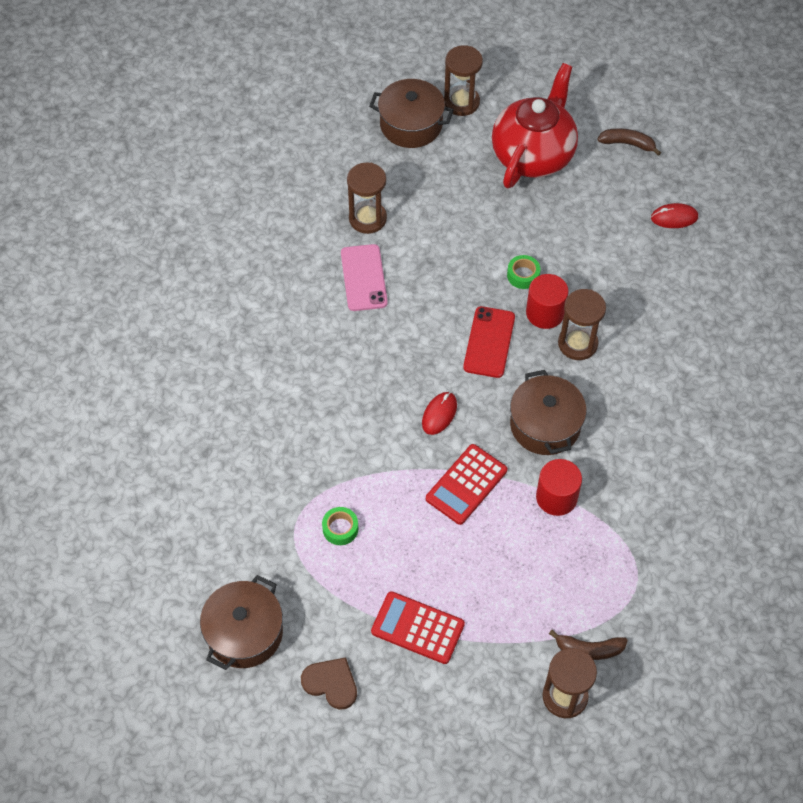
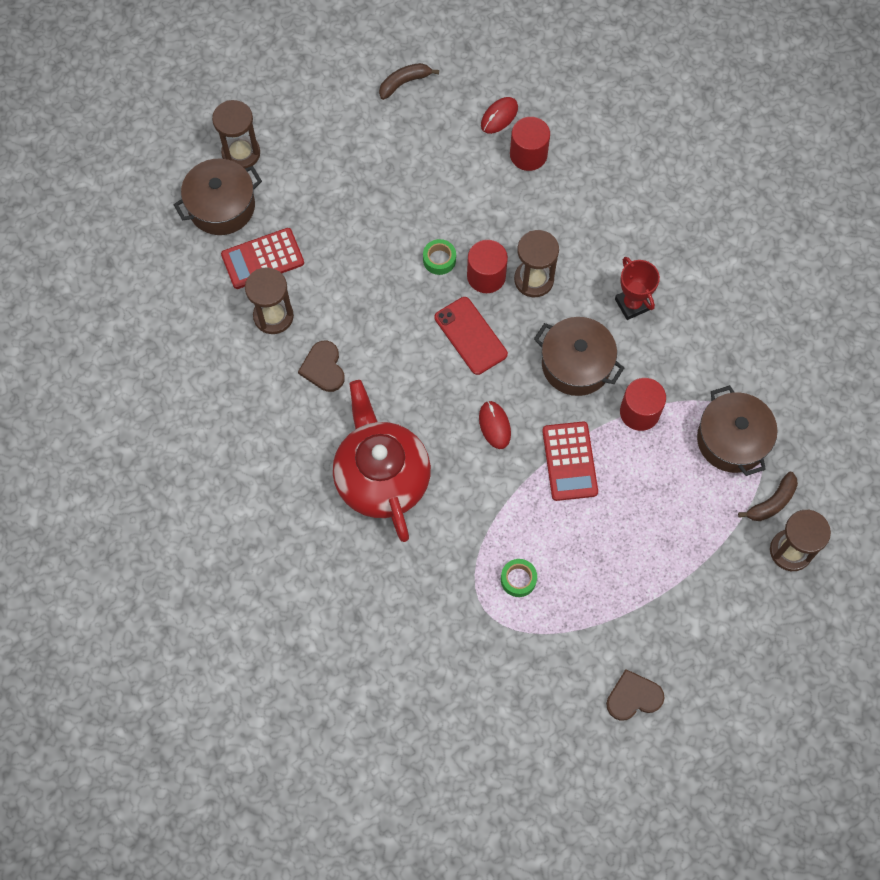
camera: 45 degrees left, 10 degrees up
(244, 632) = (535, 722): brown pot -> brown pot (732, 440)
(364, 278) = (323, 368): pink phone -> brown heart
(417, 628) = (648, 599): red calculator -> red calculator (262, 259)
(533, 155) = (344, 152): red teapot -> red teapot (382, 478)
(634, 420) = (632, 304): none -> red trophy
(668, 259) = (528, 155): none -> red cylinder

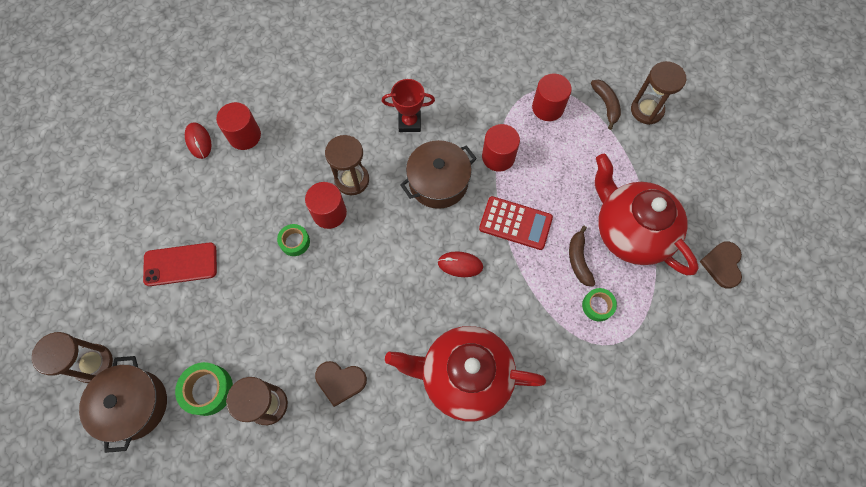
camera: 65 degrees left, 0 degrees up
(262, 259) = (208, 390): red calculator -> green tape
(404, 83) = (121, 197): brown banana -> brown banana (578, 260)
(470, 336) = (374, 248): red phone -> red phone (180, 264)
(622, 584) = (630, 231): none -> red teapot
(732, 440) = (547, 107): brown pot -> red cylinder

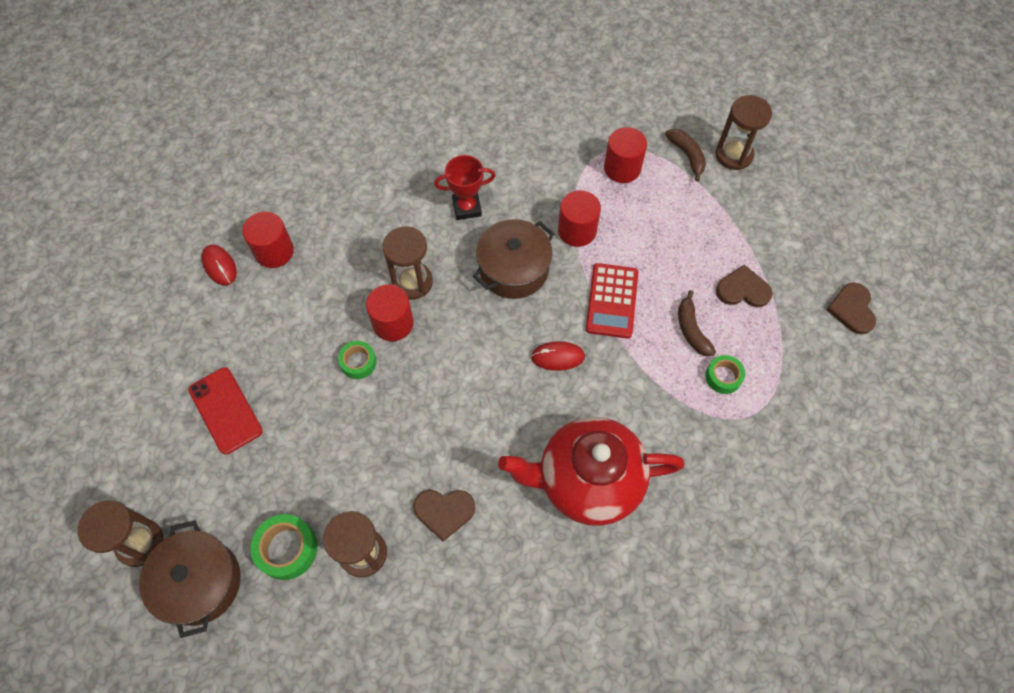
camera: 10 degrees left, 5 degrees down
(180, 264) = (225, 410): red phone -> red phone turned 75 degrees clockwise
(515, 223) = (611, 301): red calculator -> red calculator turned 90 degrees clockwise
(630, 231) = (743, 289): red teapot -> brown heart

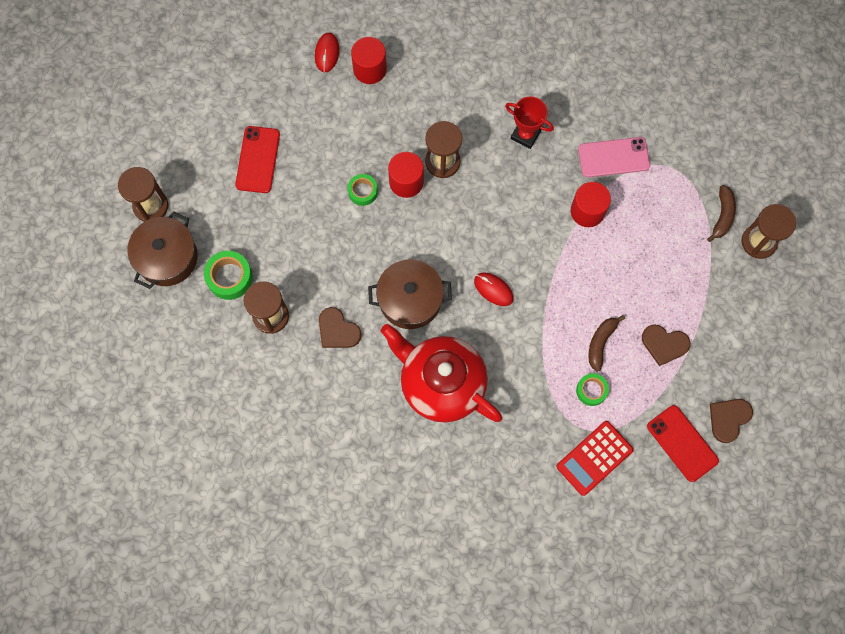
camera: 40 degrees right, 10 degrees up
(513, 269) = (518, 205): brown pot -> brown pot (410, 300)
(558, 173) = (613, 157): none -> pink phone
(611, 301) = (565, 280): red calculator -> red calculator (594, 458)
(622, 168) = (664, 189): red cylinder -> none
(743, 289) = (664, 344): brown heart -> brown heart turned 150 degrees clockwise
(838, 360) = (682, 443): none -> red phone

